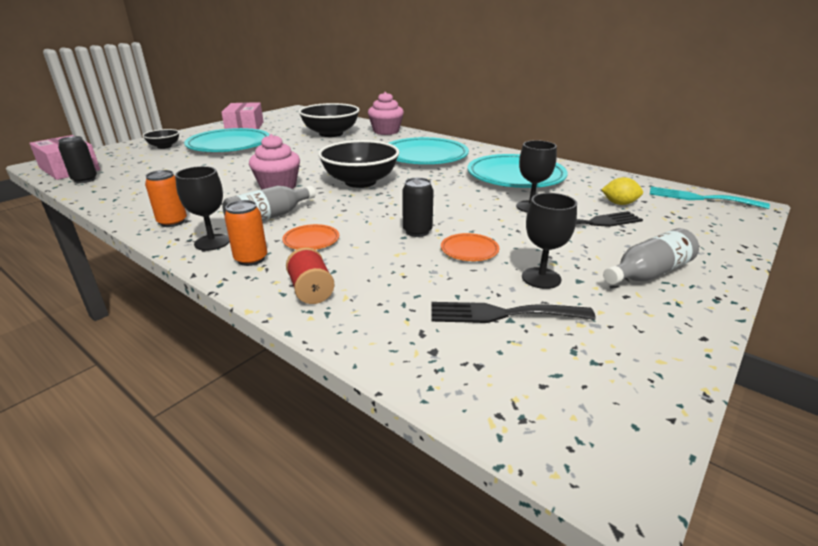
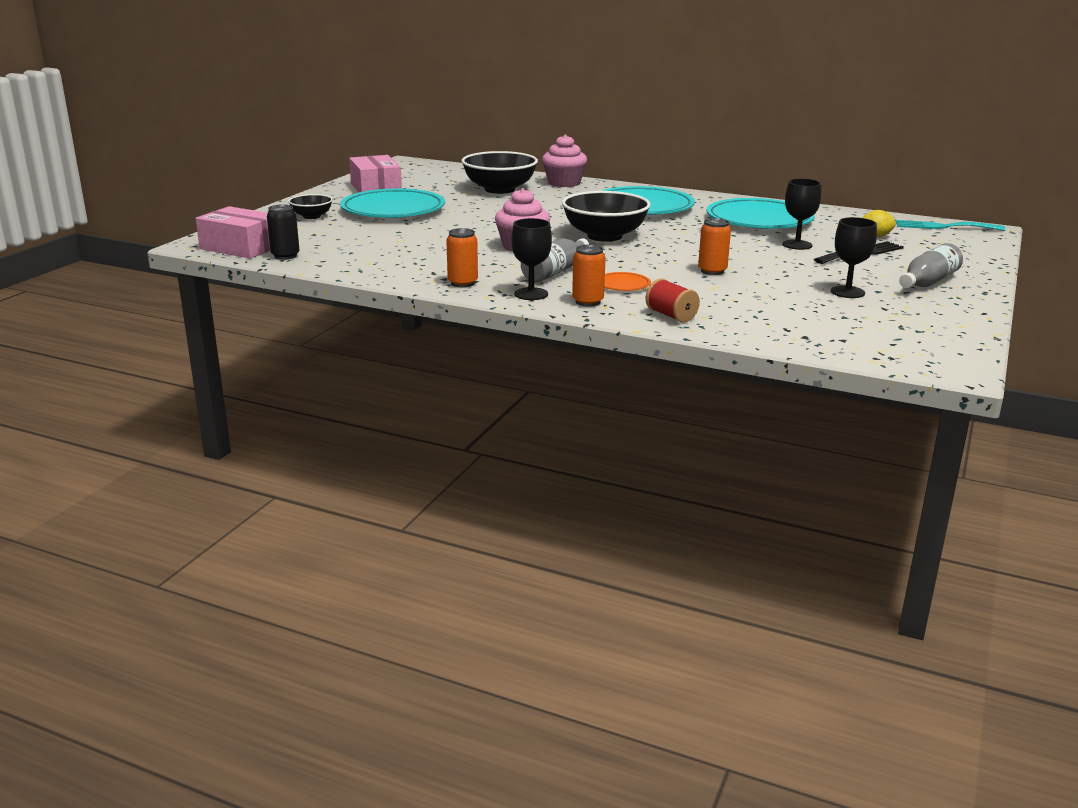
camera: 15 degrees left, 5 degrees down
(417, 231) = (712, 271): black can -> orange can
(469, 250) = (772, 280): orange plate -> none
(502, 314) = (836, 314): black fork -> none

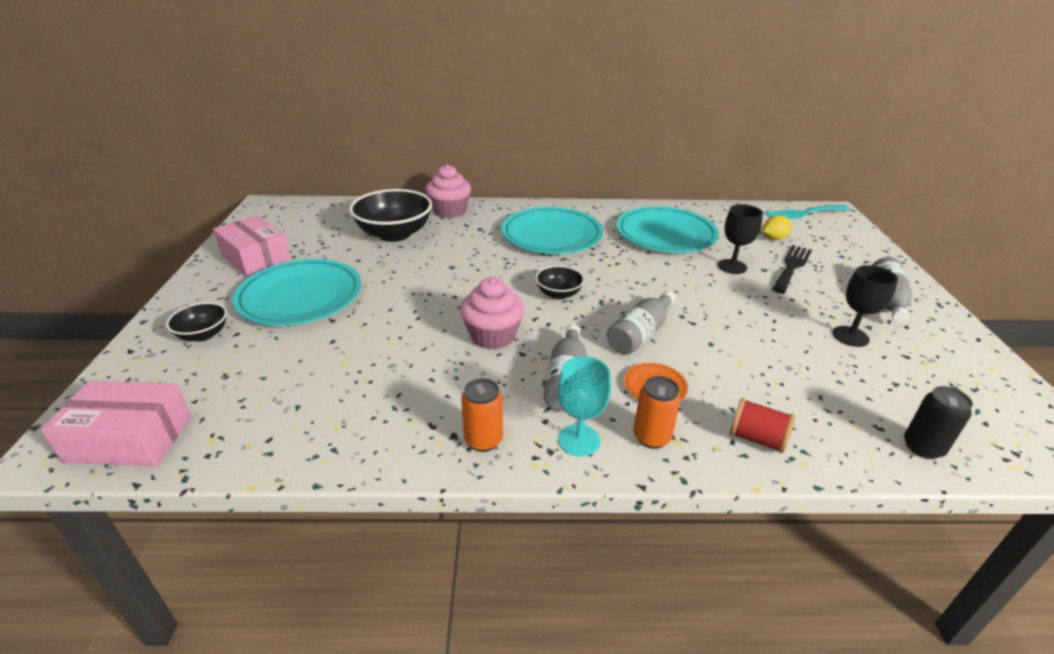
camera: 25 degrees left, 10 degrees up
(285, 256) = (208, 443): black can -> black can (922, 447)
(531, 294) = (579, 440): black goblet -> turquoise goblet
(604, 236) = (559, 294): black bowl -> black bowl, size x0.52
(648, 263) = (640, 333): none -> grey bottle
(712, 271) = (709, 332): orange can -> none

